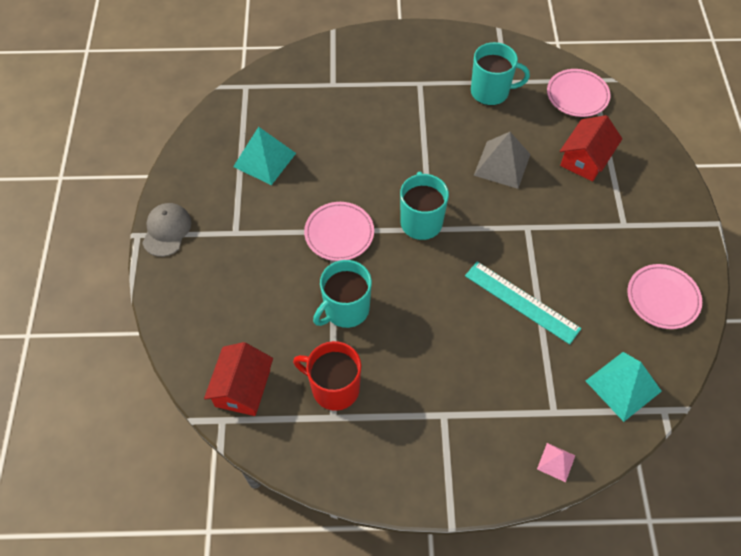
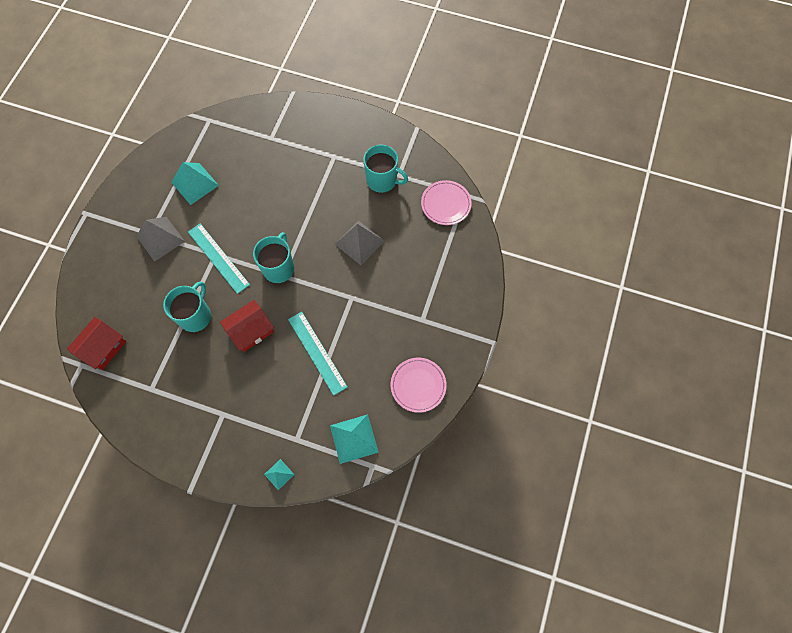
camera: 20 degrees right, 10 degrees up
(167, 230) = (106, 216): grey cap -> none
(252, 234) = (160, 238): none -> grey pyramid
(334, 388) = (161, 369): red mug -> none
(339, 233) = (218, 258): pink plate -> turquoise ruler
(345, 309) = (195, 316): turquoise mug -> turquoise mug turned 135 degrees clockwise
(556, 462) = (279, 474): pink pyramid -> turquoise pyramid
(585, 159) = (423, 258): red house -> red house (251, 330)

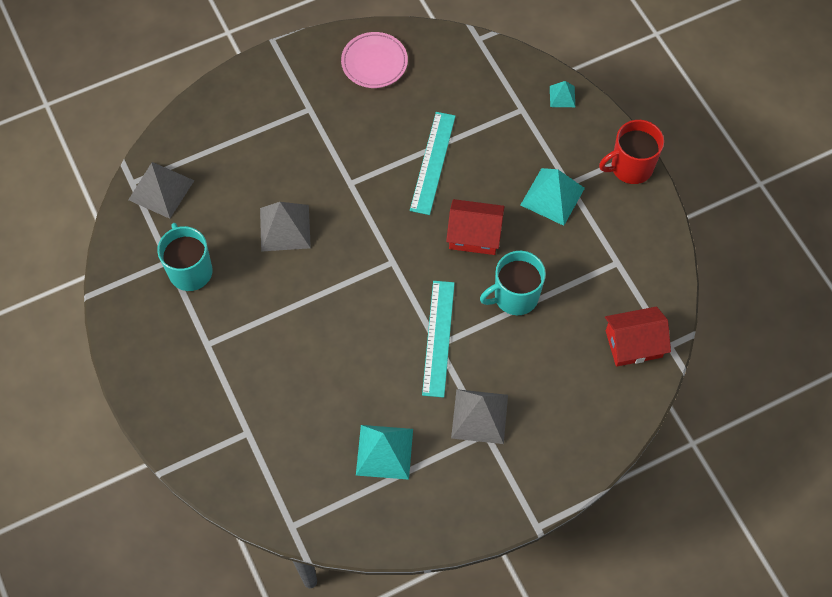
camera: 135 degrees left, 5 degrees down
(192, 462) = (630, 167): none -> red mug
(279, 268) = (388, 272): turquoise mug -> none
(354, 438) = (472, 70): turquoise pyramid -> turquoise pyramid (552, 196)
(445, 204) = (161, 190): pink plate -> grey pyramid

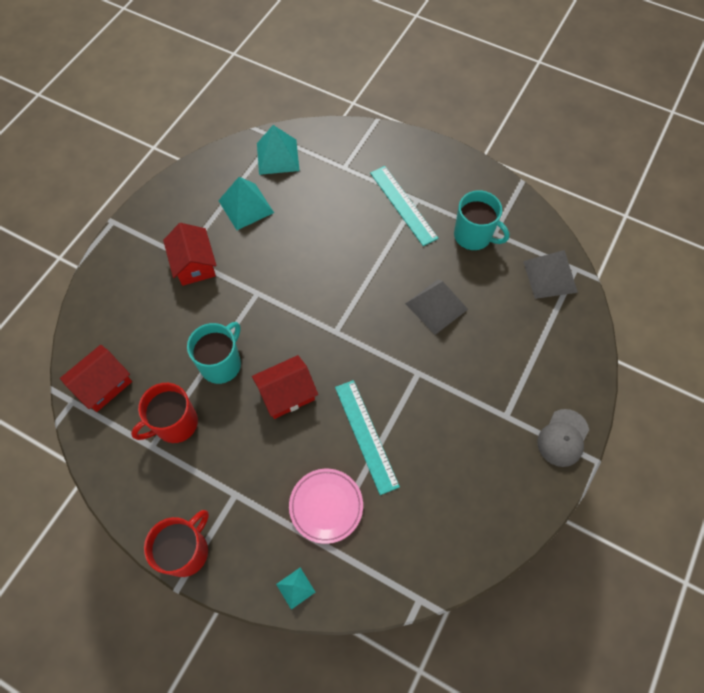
camera: 145 degrees right, 0 degrees up
(281, 68) = (563, 438): none -> grey cap
(374, 62) = (492, 501): pink plate -> pink plate (326, 506)
(438, 338) = (260, 298): turquoise ruler -> turquoise ruler (403, 205)
(479, 416) = (194, 264): grey pyramid -> red house
(552, 196) = (242, 472): turquoise pyramid -> turquoise pyramid (278, 156)
(586, 269) = (175, 424): none -> red mug

